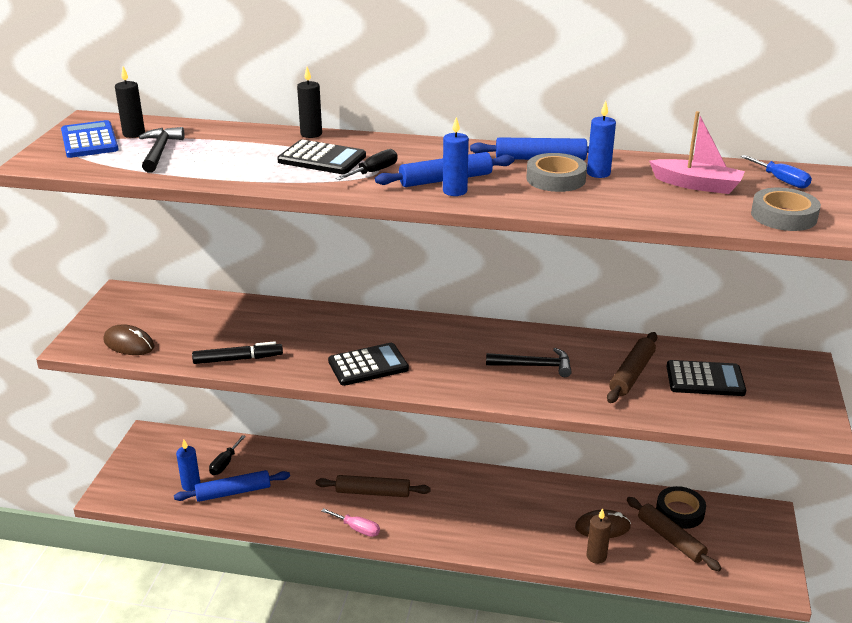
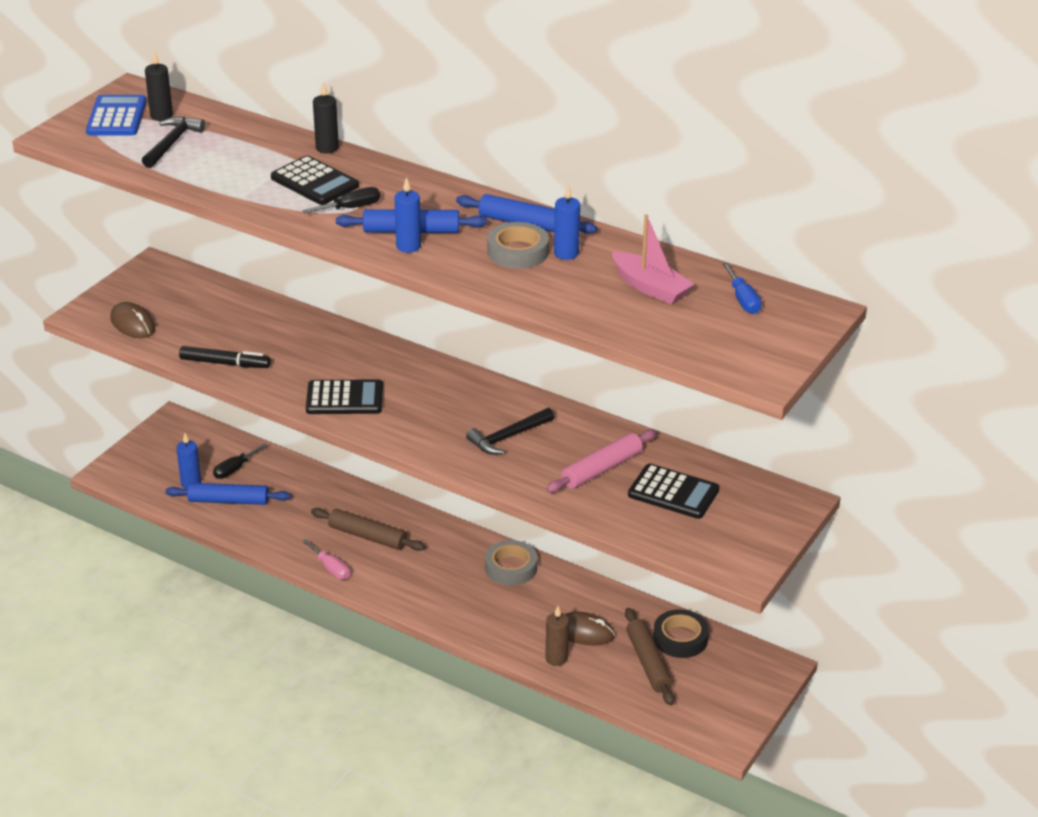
camera: 20 degrees right, 5 degrees up
(534, 366) = (508, 437): black hammer -> black hammer turned 120 degrees clockwise
(631, 374) = (601, 469): brown rolling pin -> pink rolling pin
(783, 216) = (697, 341): grey tape -> grey tape (511, 567)

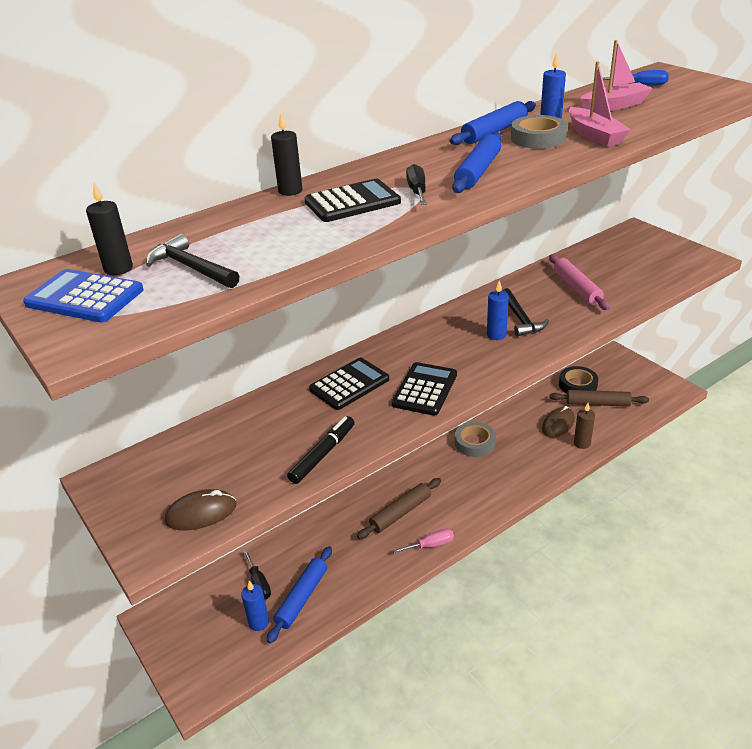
camera: 65 degrees left, 0 degrees up
(408, 246) = (505, 175): blue candle -> blue candle (496, 335)
(542, 284) = (594, 135): none -> pink boat
(673, 492) = (614, 267): black calculator -> black calculator (349, 384)

